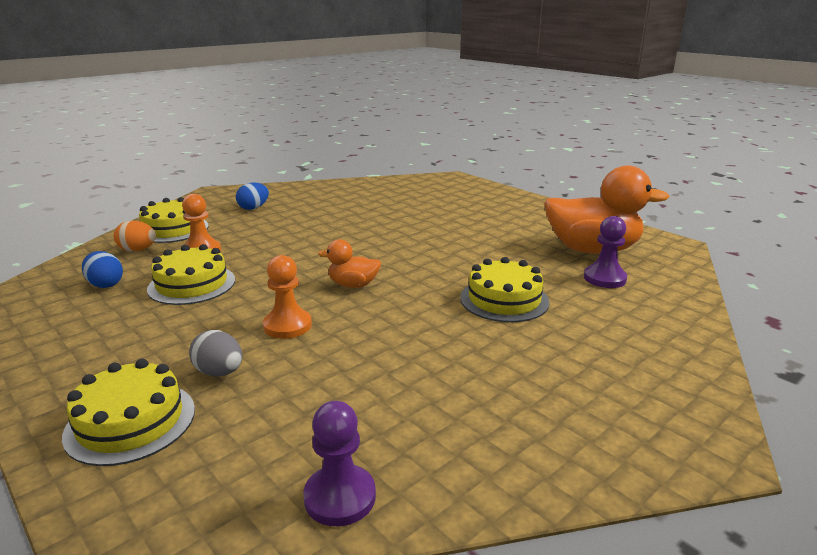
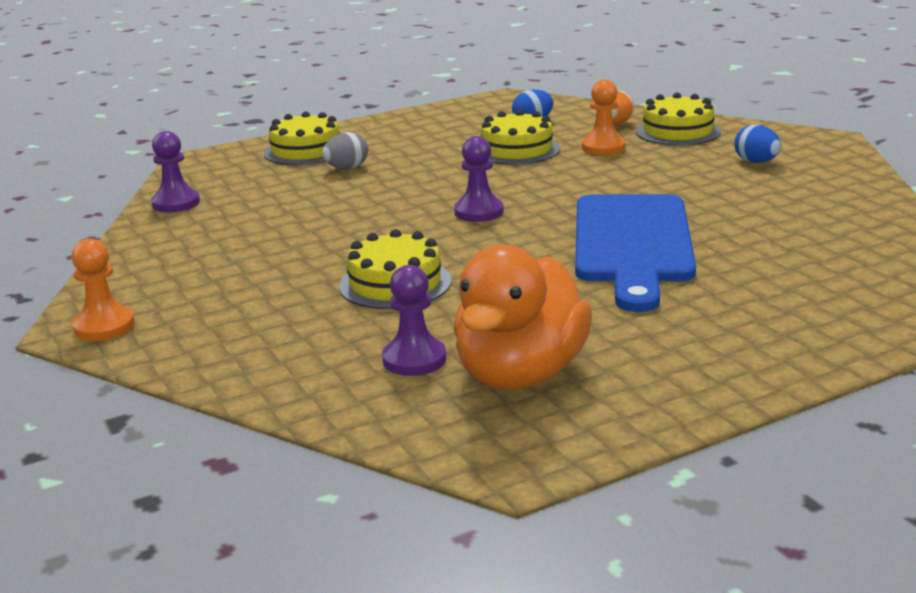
camera: 105 degrees right, 0 degrees up
(287, 326) = (406, 186): orange pawn -> orange pawn (104, 326)
(353, 285) = (479, 212): orange duck -> purple pawn
(404, 234) = (632, 244): none -> blue cutting board

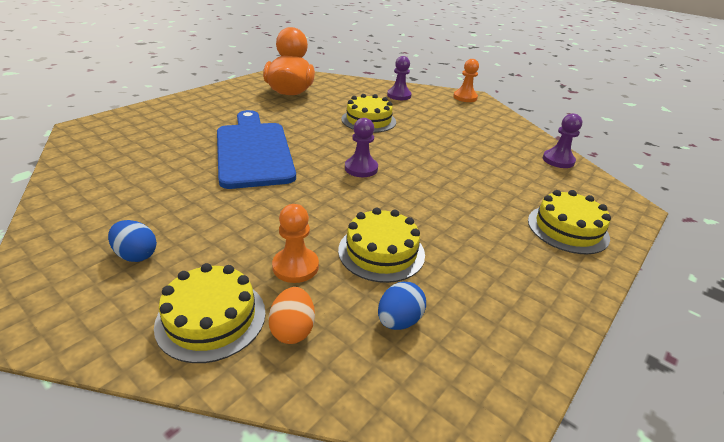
camera: 155 degrees right, 10 degrees up
(347, 168) = (501, 206): grey egg -> none
(414, 359) = (333, 94): purple pawn -> purple pawn (399, 95)

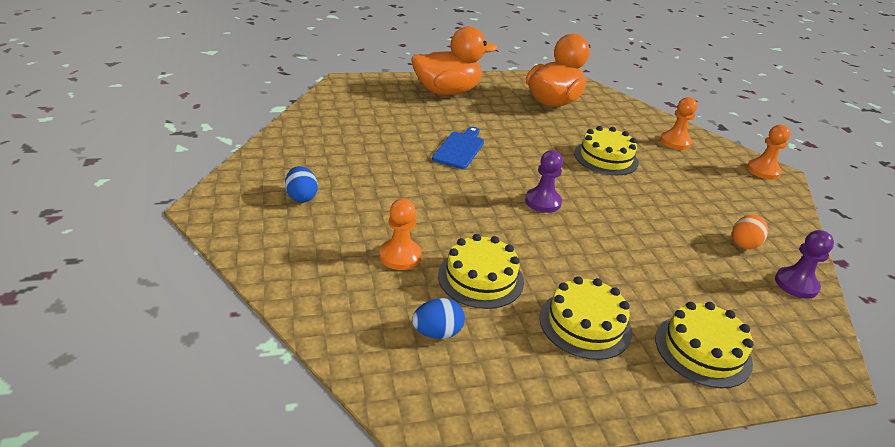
camera: 35 degrees right, 0 degrees up
(195, 108) = (447, 91): none -> orange duck
(211, 318) = (310, 261): yellow cake -> yellow cake (585, 324)
(253, 151) = (460, 149): blue cutting board -> blue cutting board, size x0.52
(293, 329) = (355, 297): orange egg -> orange egg (744, 243)
(399, 95) = (675, 142): purple pawn -> orange pawn

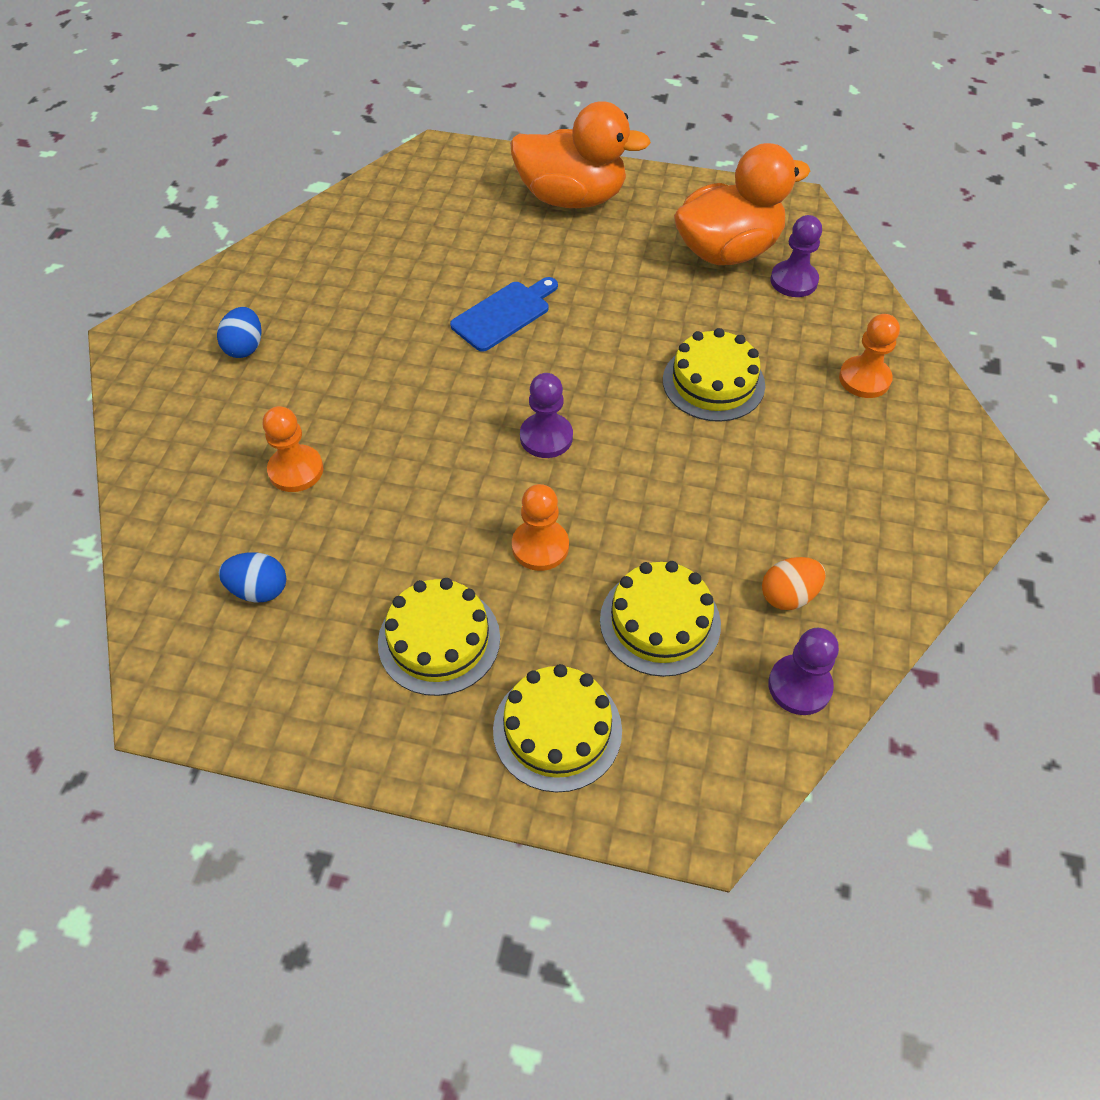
camera: 30 degrees right, 20 degrees up
(480, 278) = (366, 532): yellow cake -> yellow cake (660, 622)
(599, 108) = (793, 281): none -> purple pawn
(763, 171) = (968, 474): orange pawn -> orange pawn (540, 546)

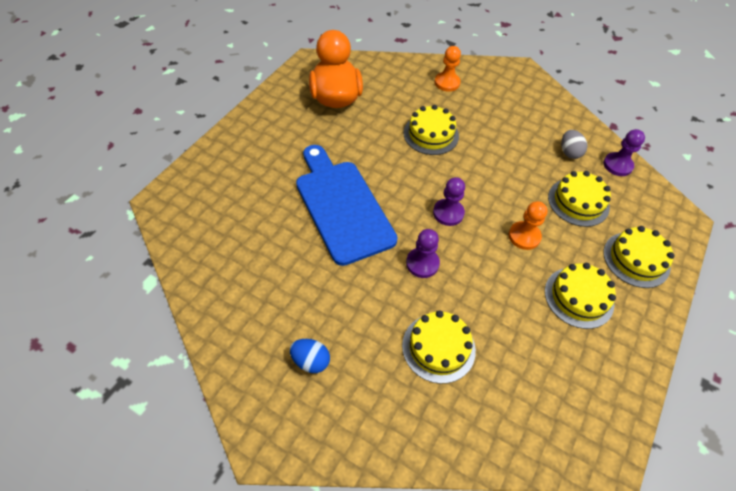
camera: 75 degrees left, 0 degrees up
(259, 590) = (531, 386): blue egg -> none
(296, 470) = (438, 347): orange pawn -> yellow cake
(504, 314) = (342, 206): blue cutting board -> blue cutting board, size x1.93
(572, 198) = (253, 146): orange duck -> none
(788, 595) = (569, 152): orange egg -> grey egg
(793, 281) = (370, 82): purple pawn -> purple pawn (422, 263)

